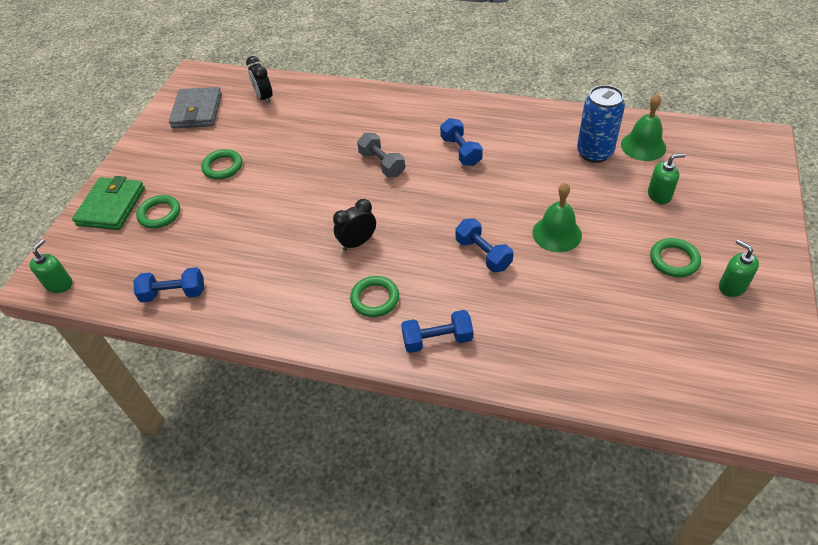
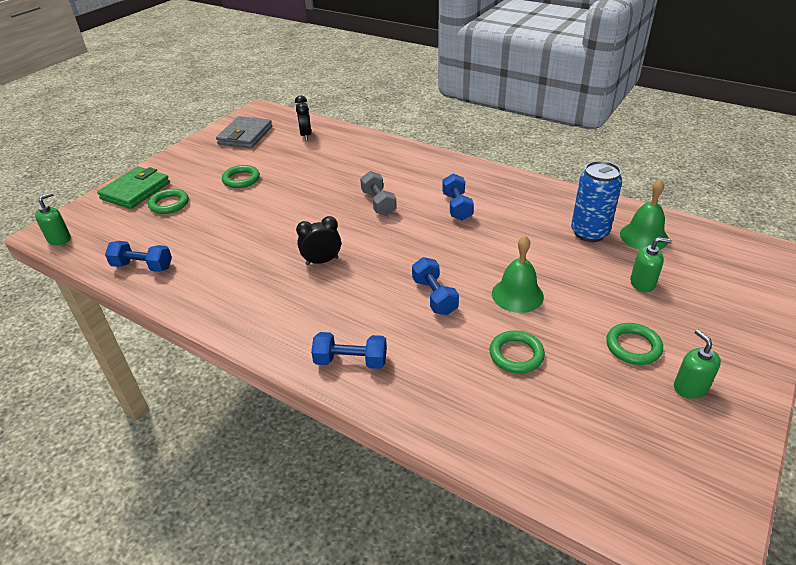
camera: 15 degrees right, 10 degrees down
(375, 299) = (311, 311): green ring -> green ring (516, 355)

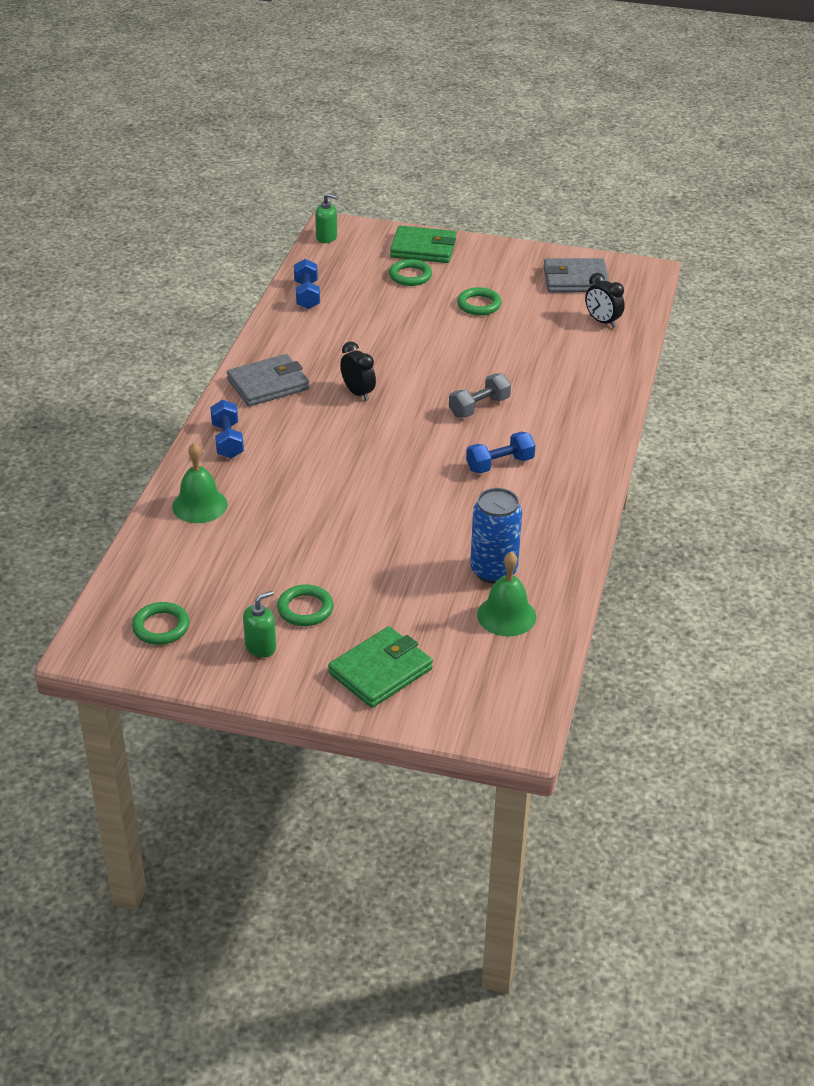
camera: 70 degrees right, 0 degrees up
(272, 316) = (268, 384): none -> grey wallet
(305, 135) = (602, 321): black clock -> black clock turned 105 degrees counterclockwise
(434, 296) = (332, 473): blue dumbbell -> none
(516, 355) = (268, 534): green ring -> green ring (161, 627)
(517, 295) = (356, 526): green bell -> green bell (199, 505)
(642, 283) = (412, 615): green soap dispenser -> none
(718, 313) = (380, 671): none -> green wallet

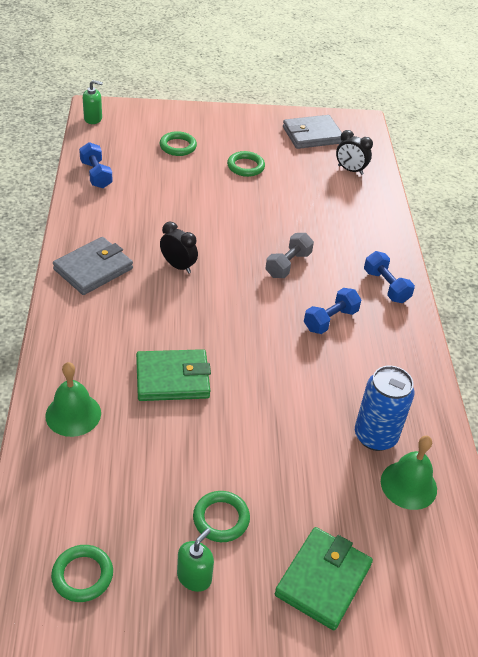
camera: 20 degrees left, 5 degrees up
(227, 441) = (76, 335): blue dumbbell -> blue dumbbell (386, 286)
(423, 248) = (178, 120): green wallet -> green wallet (172, 378)

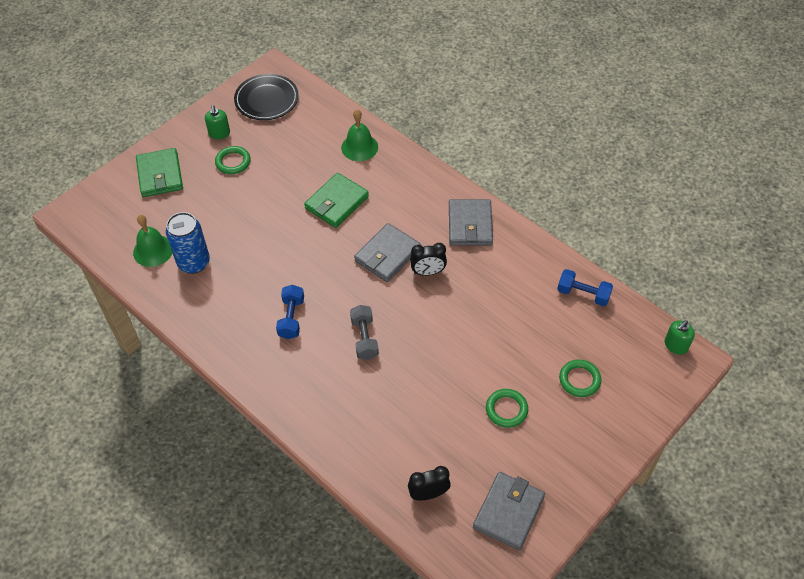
camera: 140 degrees right, 10 degrees up
(82, 575) = (266, 100): green ring -> black plate
(191, 302) = (387, 255): none -> grey wallet
(386, 286) = (281, 382): blue dumbbell -> none

